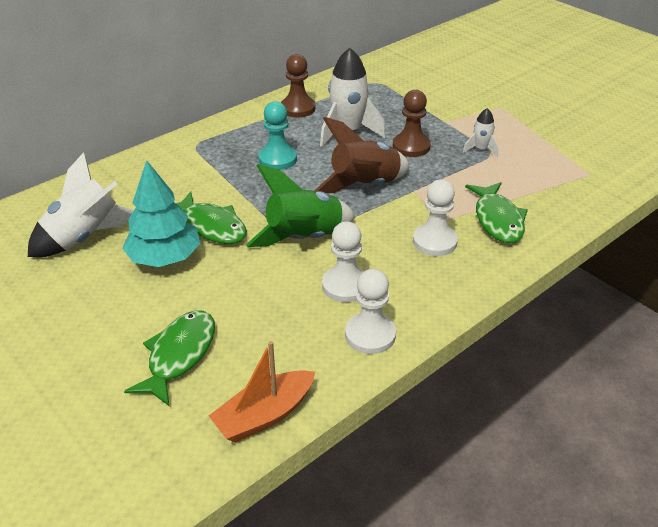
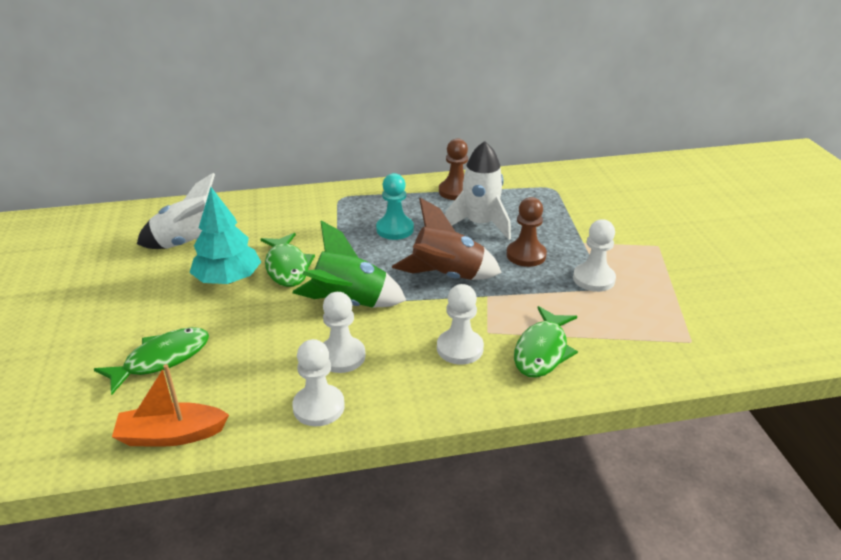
camera: 30 degrees right, 5 degrees down
(480, 149) = (593, 279): white rocket -> white pawn

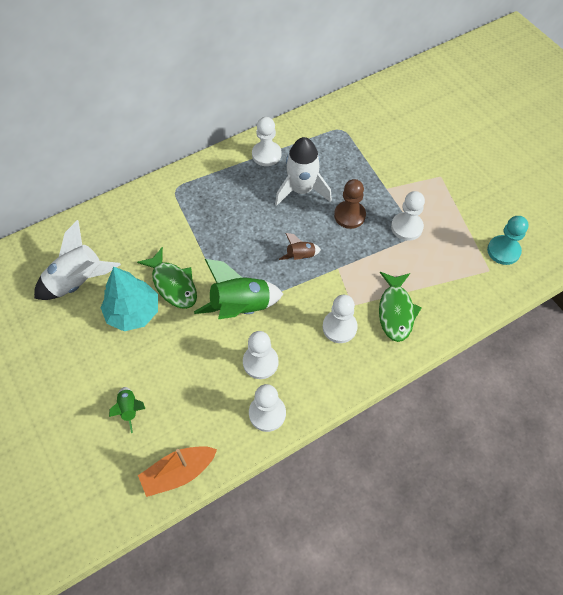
camera: 20 degrees left, 25 degrees up
(161, 359) = (130, 409): green fish -> green rocket
(395, 229) = (237, 215): turquoise pawn -> turquoise pawn (503, 251)
(447, 276) = (300, 256): brown rocket -> brown rocket, size x0.50
(455, 191) = (266, 154): brown pawn -> white pawn

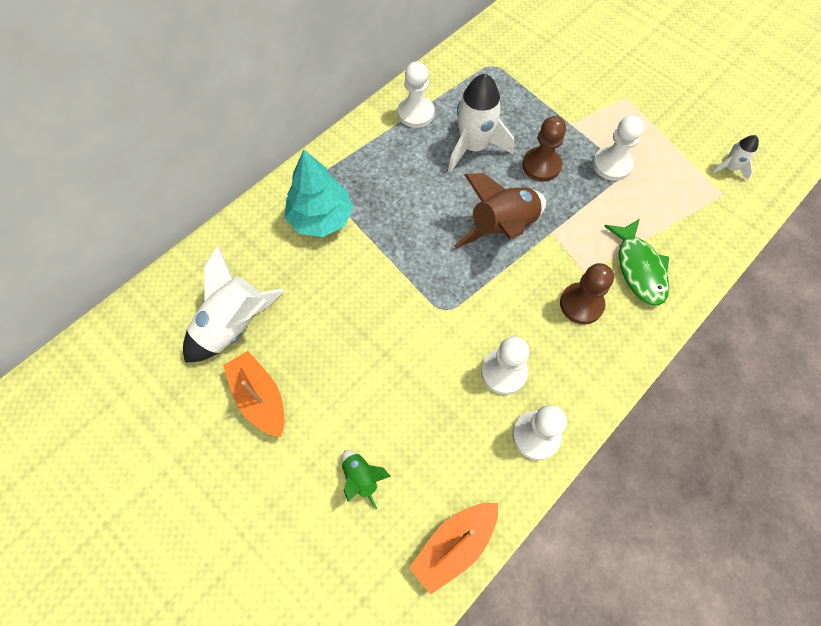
camera: 15 degrees left, 5 degrees up
(78, 336) = (260, 397): none -> orange boat
(133, 312) = (321, 348): turquoise tree -> turquoise tree (321, 218)
(173, 284) = (359, 299): green fish -> none
(240, 307) = (454, 309): green rocket -> none
(300, 256) = (502, 228): brown rocket -> brown rocket, size x1.98
(339, 327) = (581, 304): white pawn -> brown pawn
(503, 251) = (729, 168): turquoise pawn -> white rocket

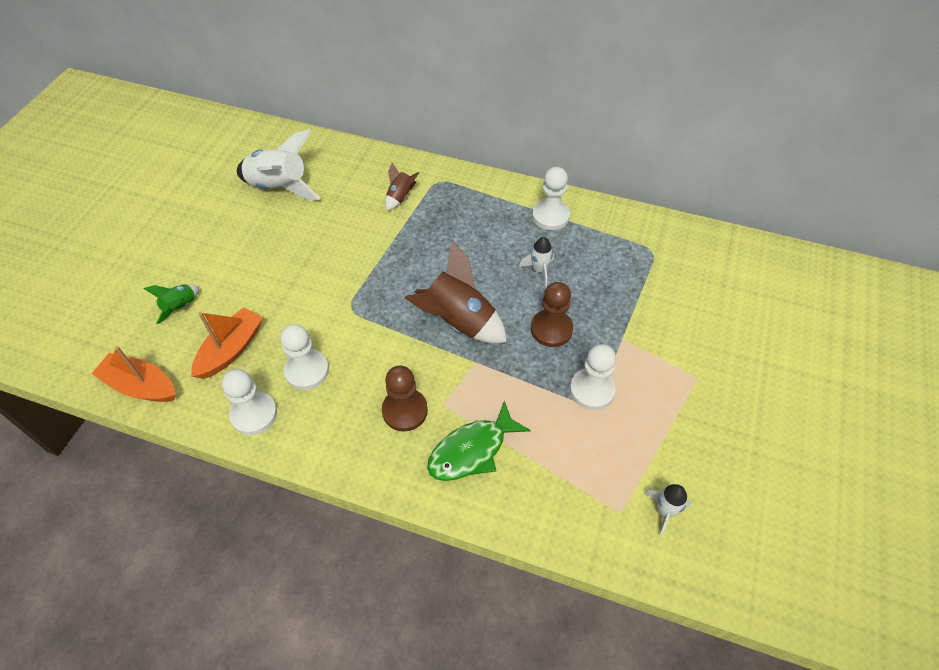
camera: 65 degrees right, 10 degrees down
(260, 397) = (226, 224): orange boat -> orange boat (231, 350)
(321, 218) = (400, 197): turquoise tree -> brown rocket
(473, 147) = (539, 270): white rocket -> white rocket, size x0.50

